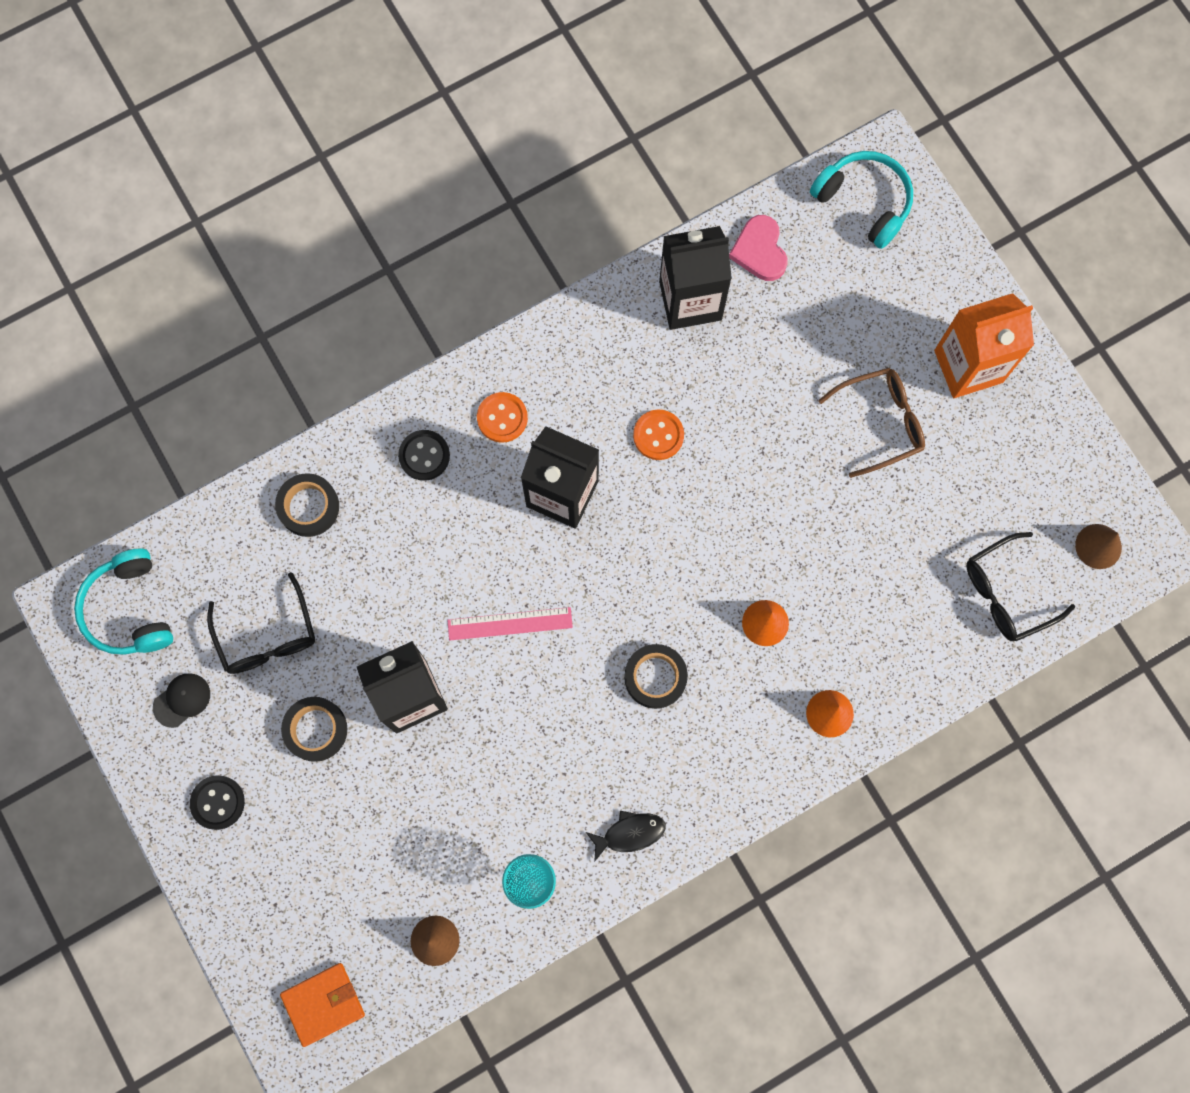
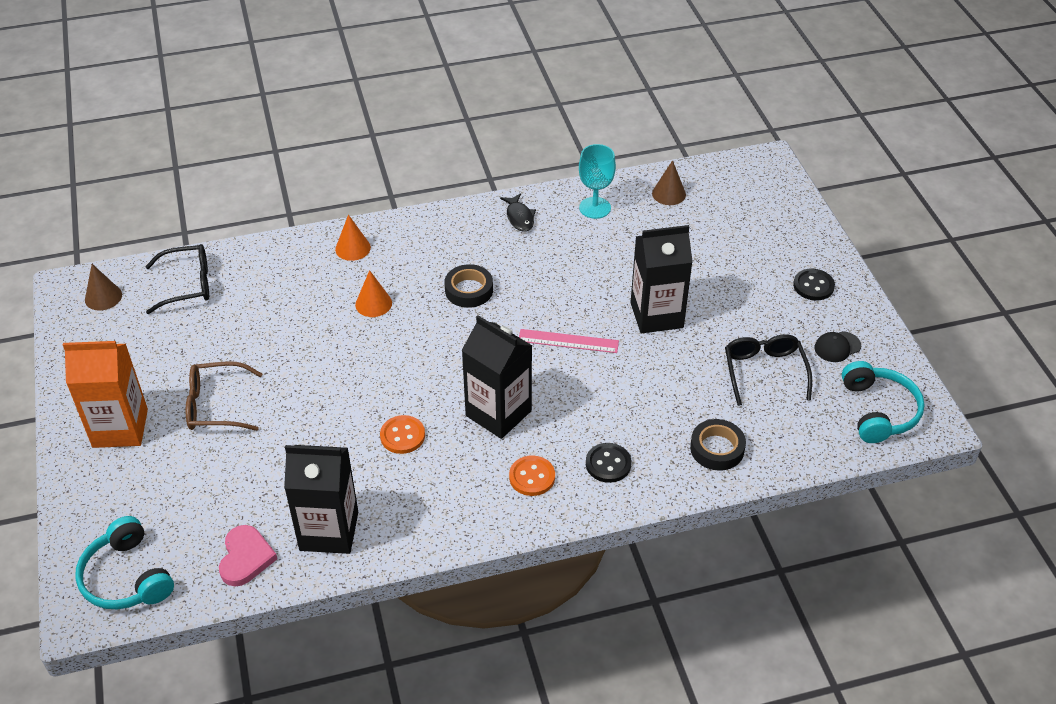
camera: 165 degrees left, 30 degrees down
(316, 730) = (733, 310): black tape -> none
(323, 1004) = (750, 180): orange wallet -> none
(629, 833) = (519, 217): black fish -> black fish turned 105 degrees counterclockwise

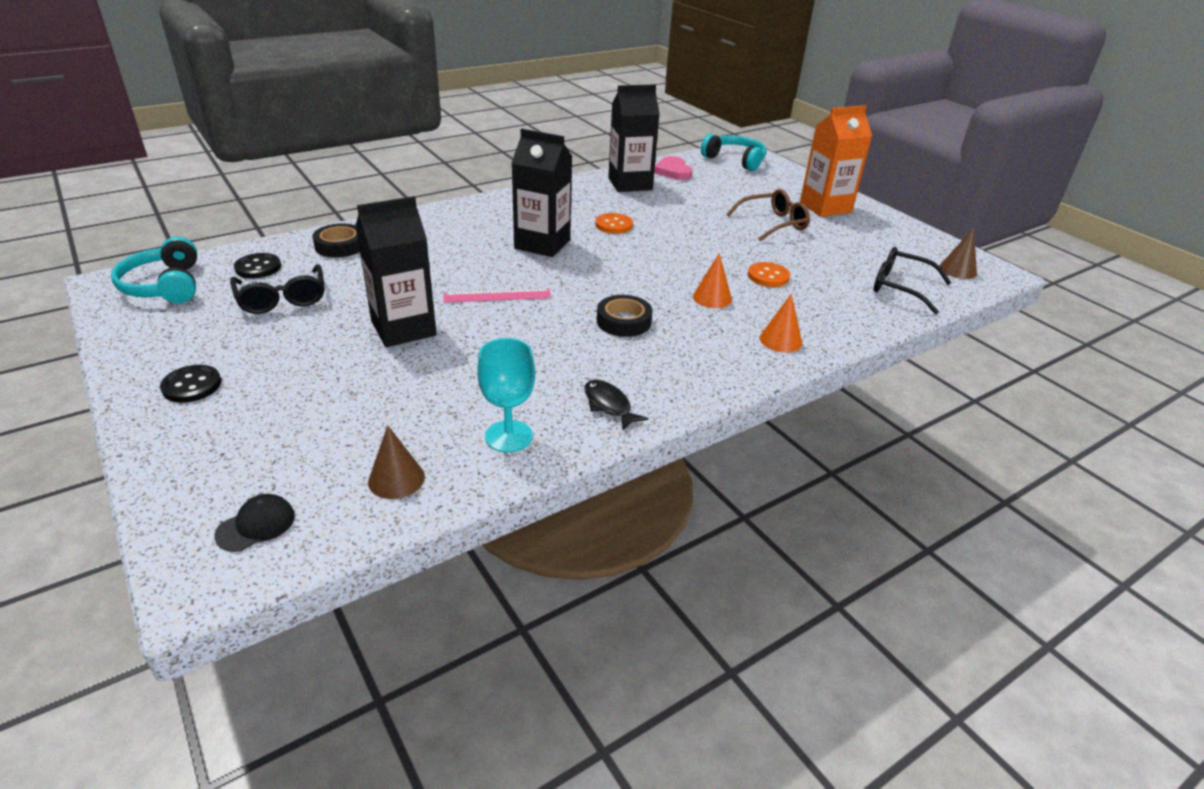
camera: 160 degrees right, 10 degrees down
(187, 285) = (900, 287): black glasses -> black glasses turned 60 degrees clockwise
(532, 477) = (498, 217): orange button -> orange button (768, 276)
(608, 464) = (437, 229): black button -> black button (258, 267)
(837, 347) = (187, 329): black cap -> black cap (256, 525)

